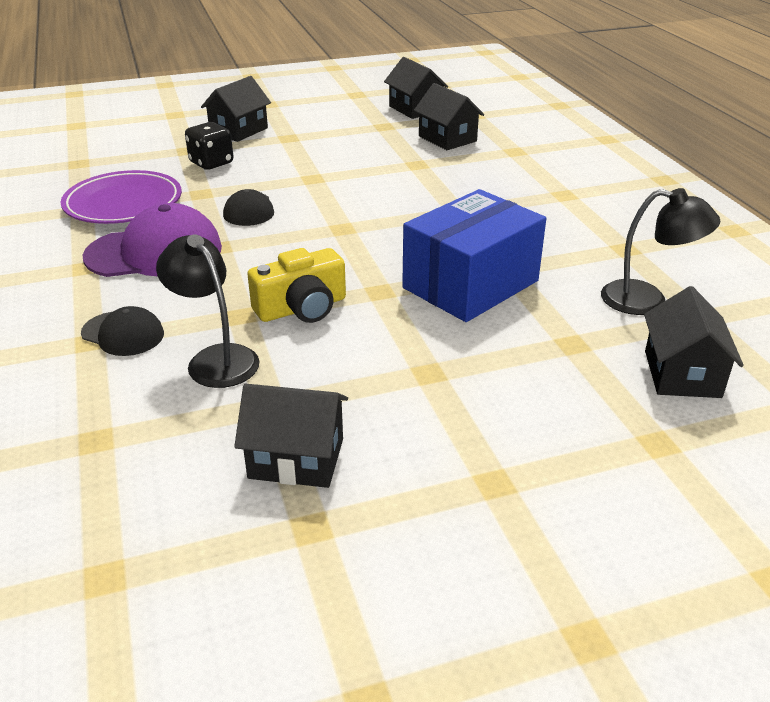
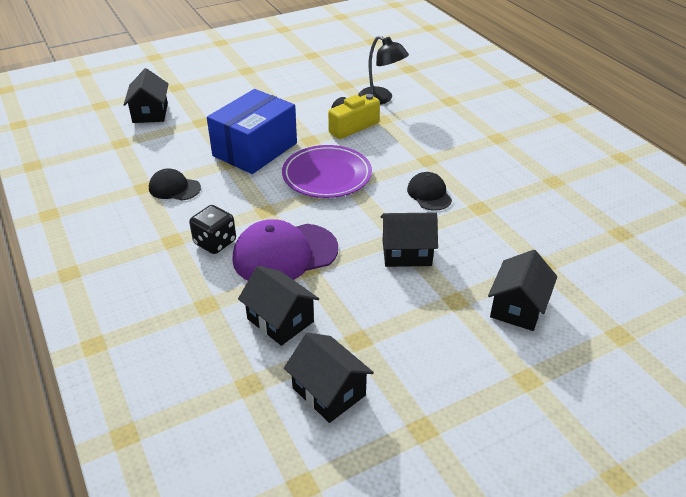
camera: 170 degrees right, 5 degrees up
(123, 203) = (529, 190): purple plate -> purple plate (327, 175)
(123, 334) = (436, 105): black cap -> black cap (174, 188)
(154, 252) = (465, 151): purple cap -> purple cap (284, 254)
(211, 163) = (502, 247): black dice -> black dice (215, 242)
(296, 458) = (325, 70): black house -> black house (406, 253)
(647, 300) = (148, 149): black lamp -> none

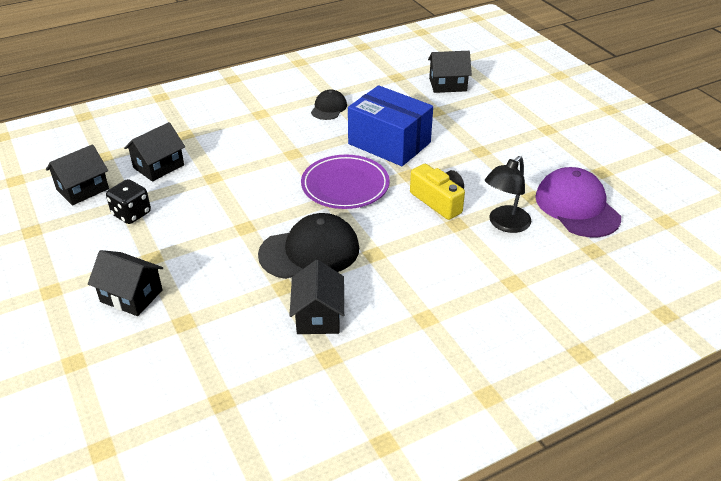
camera: 90 degrees right, 0 degrees up
(215, 242) = (254, 132): black dice -> black dice (131, 214)
(284, 254) = (233, 165): purple cap -> purple cap (577, 207)
(406, 253) = (221, 232): black house -> black house (318, 316)
(429, 194) = (310, 251): black cap -> black cap, size x1.81

